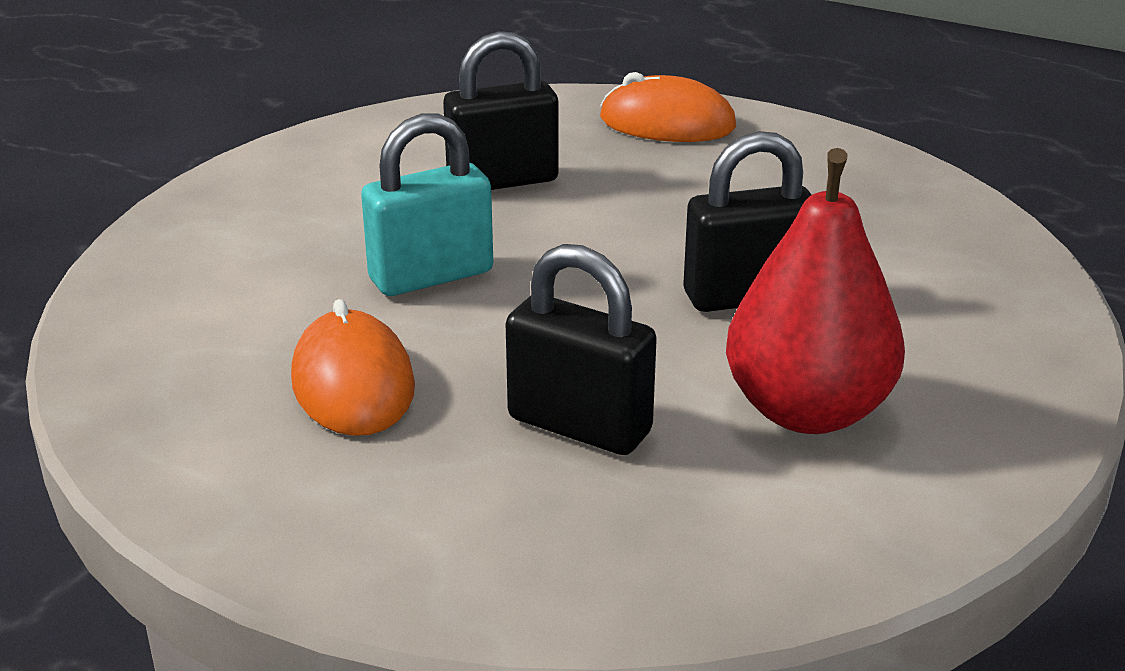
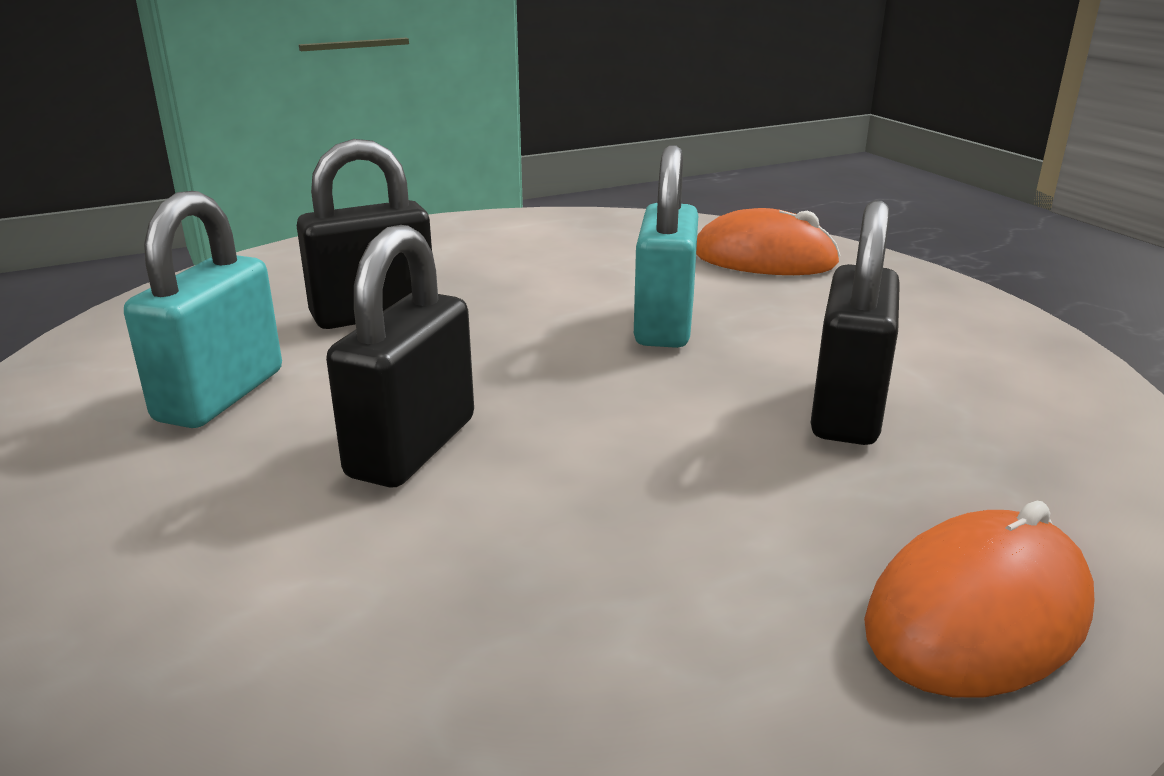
camera: 125 degrees right, 5 degrees down
(353, 383) = (544, 269): orange mouse -> orange mouse (764, 258)
(807, 411) = (220, 395): red pear -> turquoise padlock

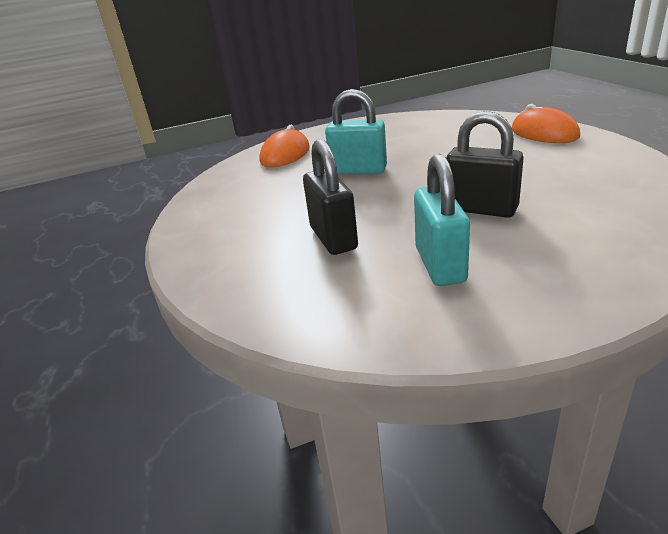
camera: 80 degrees left, 5 degrees up
(220, 395) = (440, 265): turquoise padlock -> turquoise padlock turned 60 degrees clockwise
(846, 410) = (435, 143): black padlock -> none

